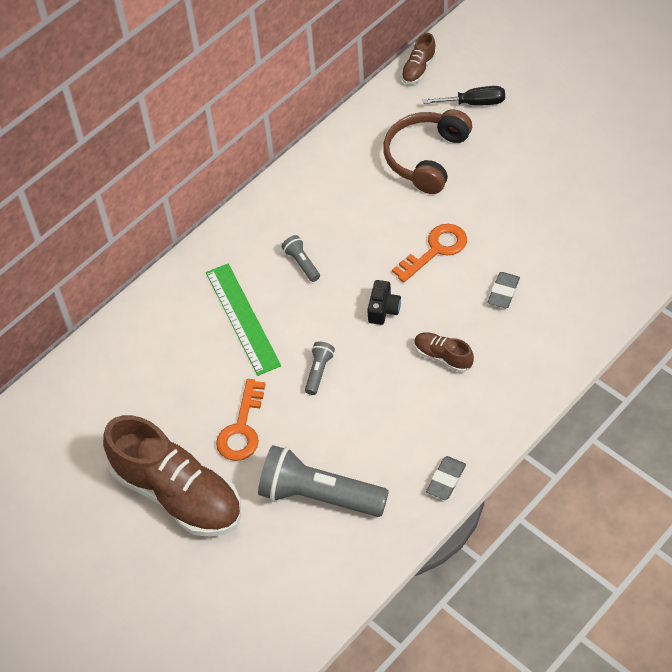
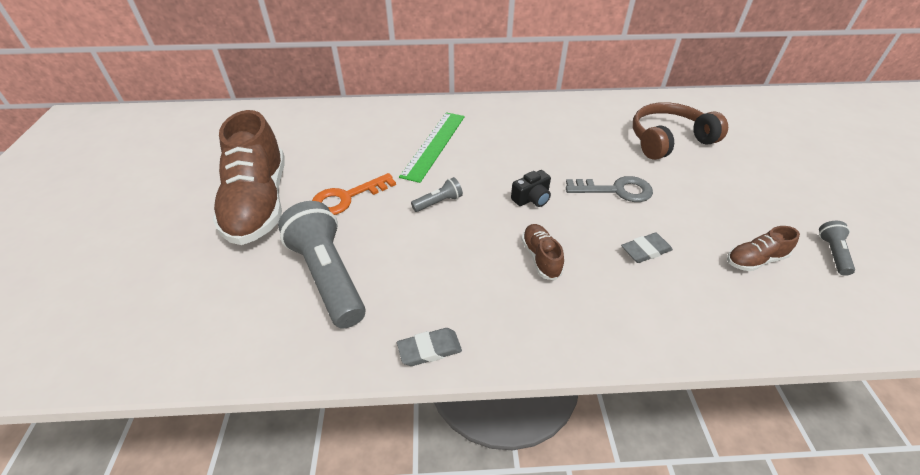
camera: 40 degrees right, 10 degrees down
(302, 263) = (509, 142): grey flashlight -> grey flashlight (832, 253)
(418, 69) = (713, 98): brown shoe -> brown shoe (755, 260)
(435, 250) = (616, 190): orange key -> grey key
(474, 103) = (741, 132): black screwdriver -> none

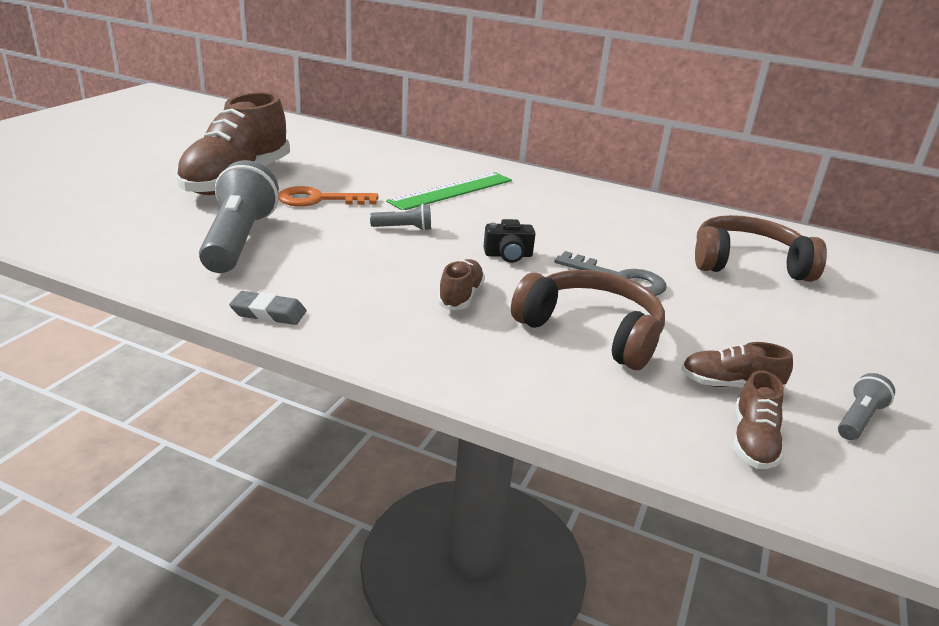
camera: 25 degrees right, 15 degrees down
(645, 250) = (592, 331): grey eraser -> brown headphones
(806, 303) = (753, 441): none -> brown shoe

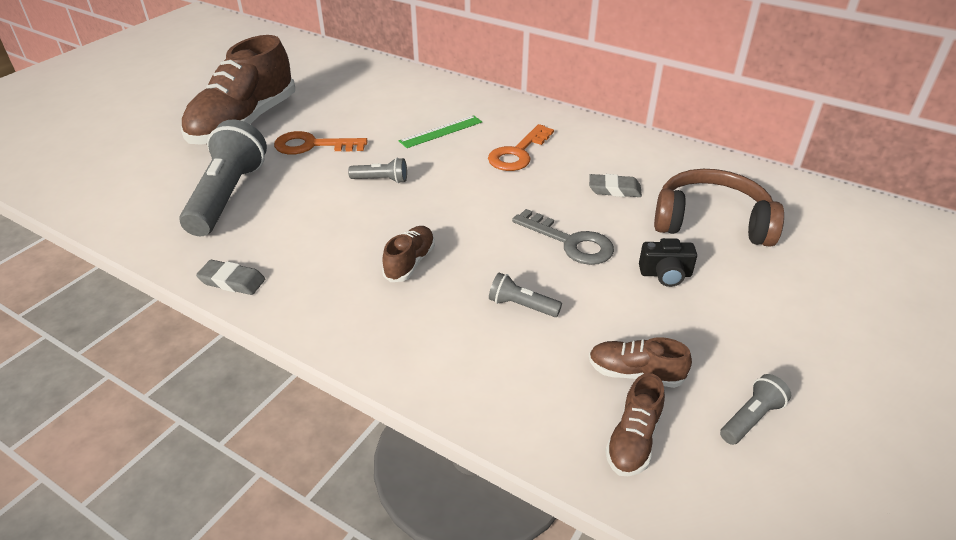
camera: 10 degrees right, 10 degrees up
(452, 191) = (441, 131): green ruler -> green ruler, size x0.64
(508, 255) = (471, 212): black camera -> black camera (665, 274)
(537, 209) = (518, 153): none -> orange key
(592, 331) = (521, 306): brown headphones -> grey flashlight
(644, 238) = (614, 189): none -> grey eraser

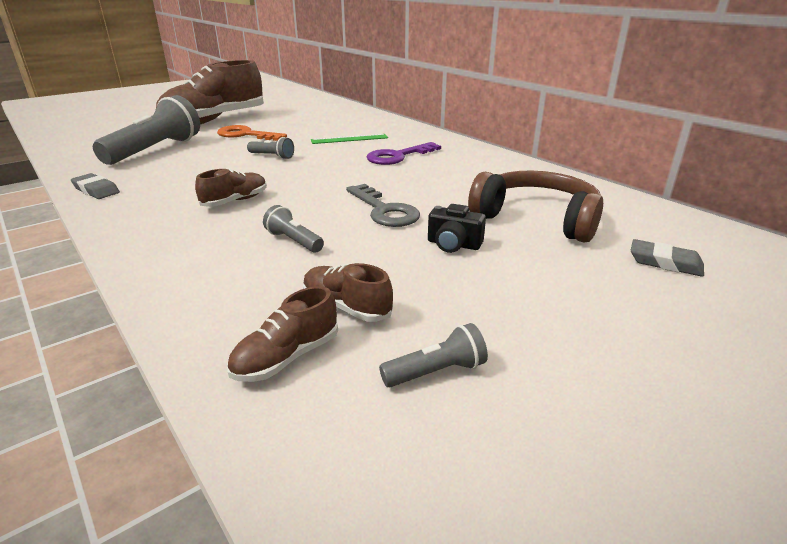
camera: 20 degrees right, 10 degrees down
(518, 153) = (398, 156): orange key -> purple key
(614, 189) = (461, 186): grey eraser -> grey eraser (665, 262)

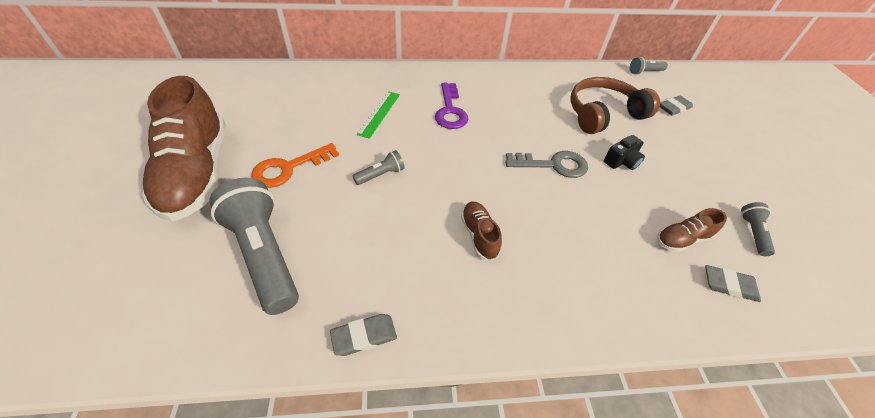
camera: 60 degrees left, 20 degrees up
(287, 357) = (729, 285): brown shoe -> grey eraser
(294, 241) = (580, 228): grey flashlight -> grey flashlight (645, 72)

